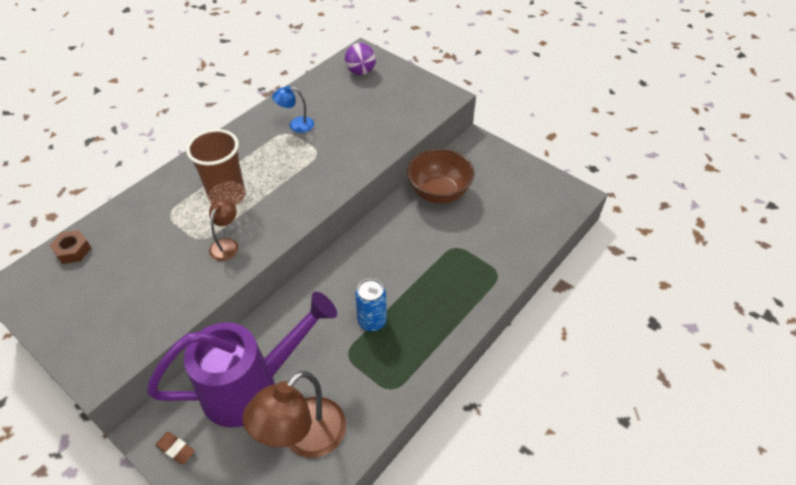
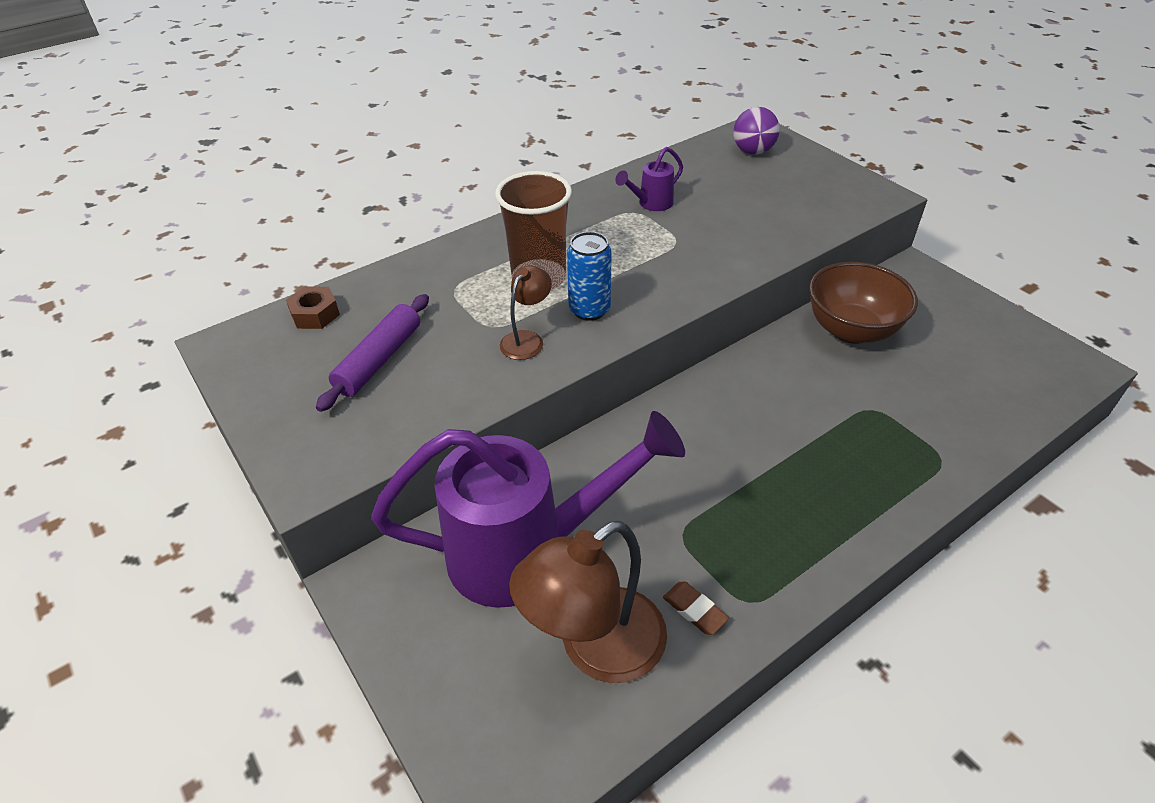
camera: 15 degrees right, 5 degrees down
(127, 277) = (379, 360): none -> purple rolling pin
(175, 449) = (396, 620): brown eraser -> brown eraser (695, 610)
(296, 125) = (650, 204): blue lamp -> purple watering can
(372, 321) = (727, 493): blue can -> blue can (589, 310)

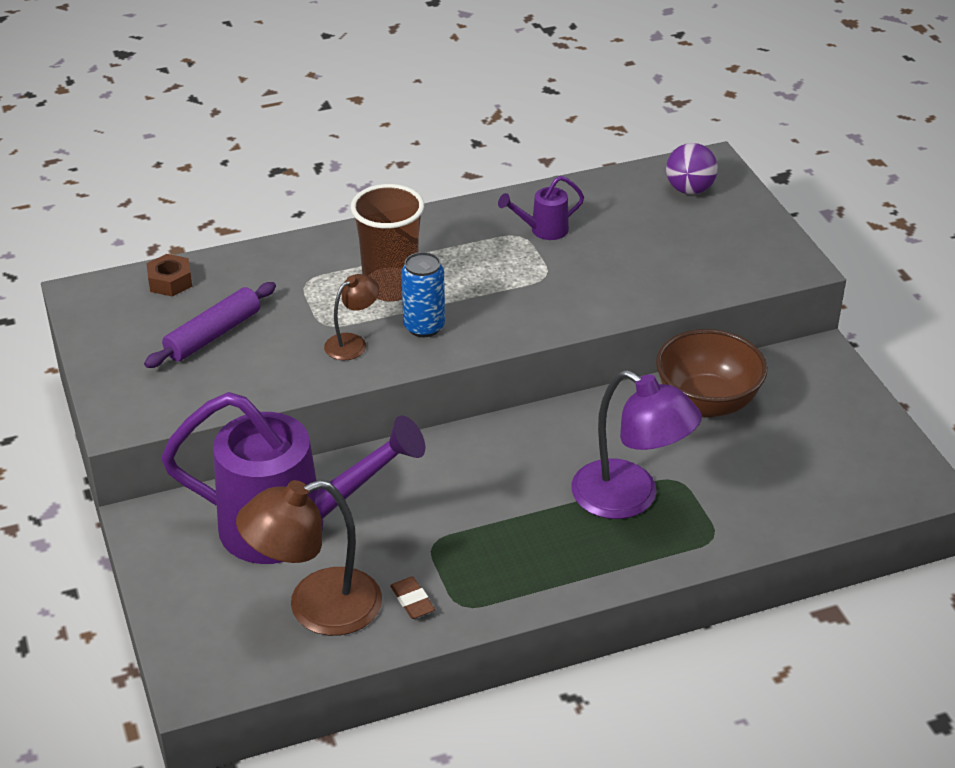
camera: 15 degrees right, 5 degrees down
(842, 438) = (629, 498): none -> purple lamp

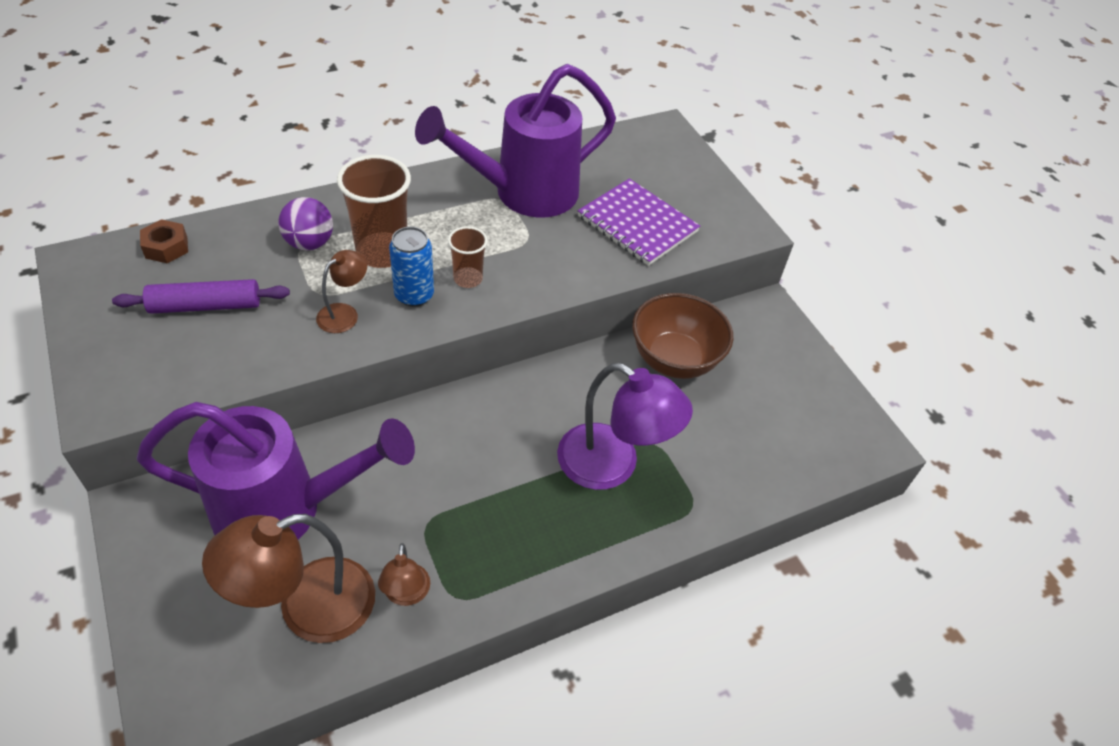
camera: 10 degrees left, 10 degrees up
(213, 335) = (205, 306): purple rolling pin -> purple rolling pin turned 45 degrees clockwise
(412, 601) = (406, 594): brown eraser -> brown lamp
(480, 312) = (468, 279): none -> brown cup
(542, 230) = (522, 194): purple watering can -> purple watering can, size x2.45
(669, 260) = (637, 224): none -> purple notebook
(689, 190) = (649, 154): purple ball -> purple ball (309, 243)

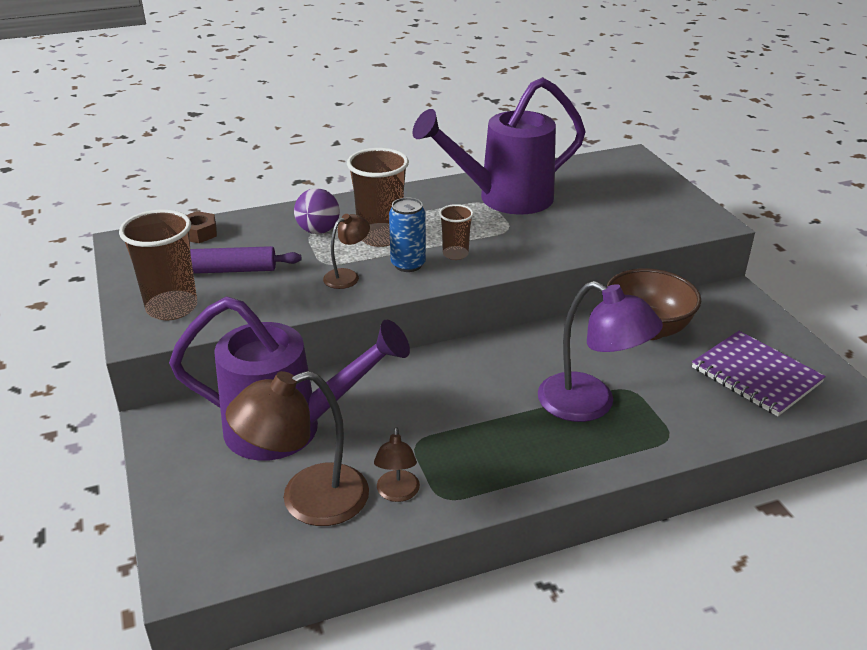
camera: 10 degrees right, 15 degrees down
(138, 365) = (172, 308): none -> brown cup
(637, 224) = (607, 218): purple notebook -> purple notebook (756, 375)

